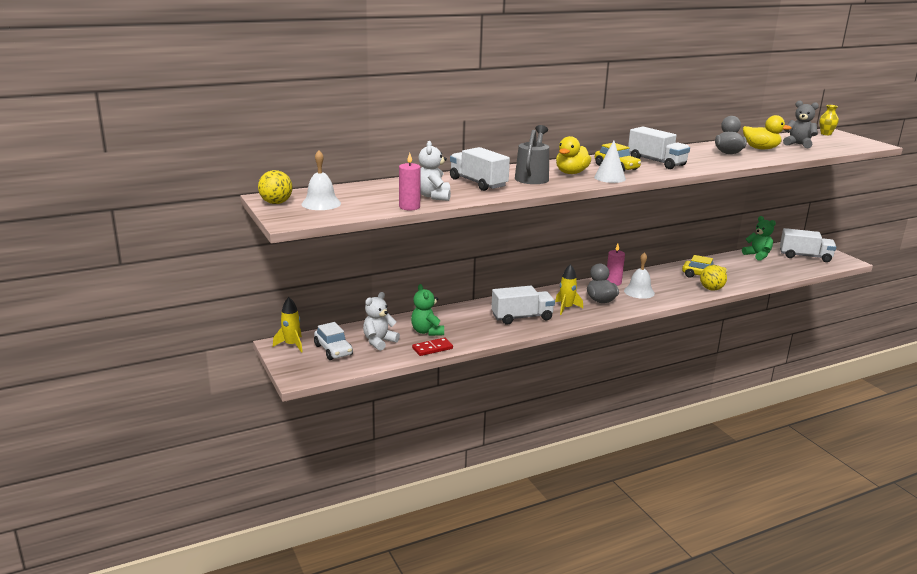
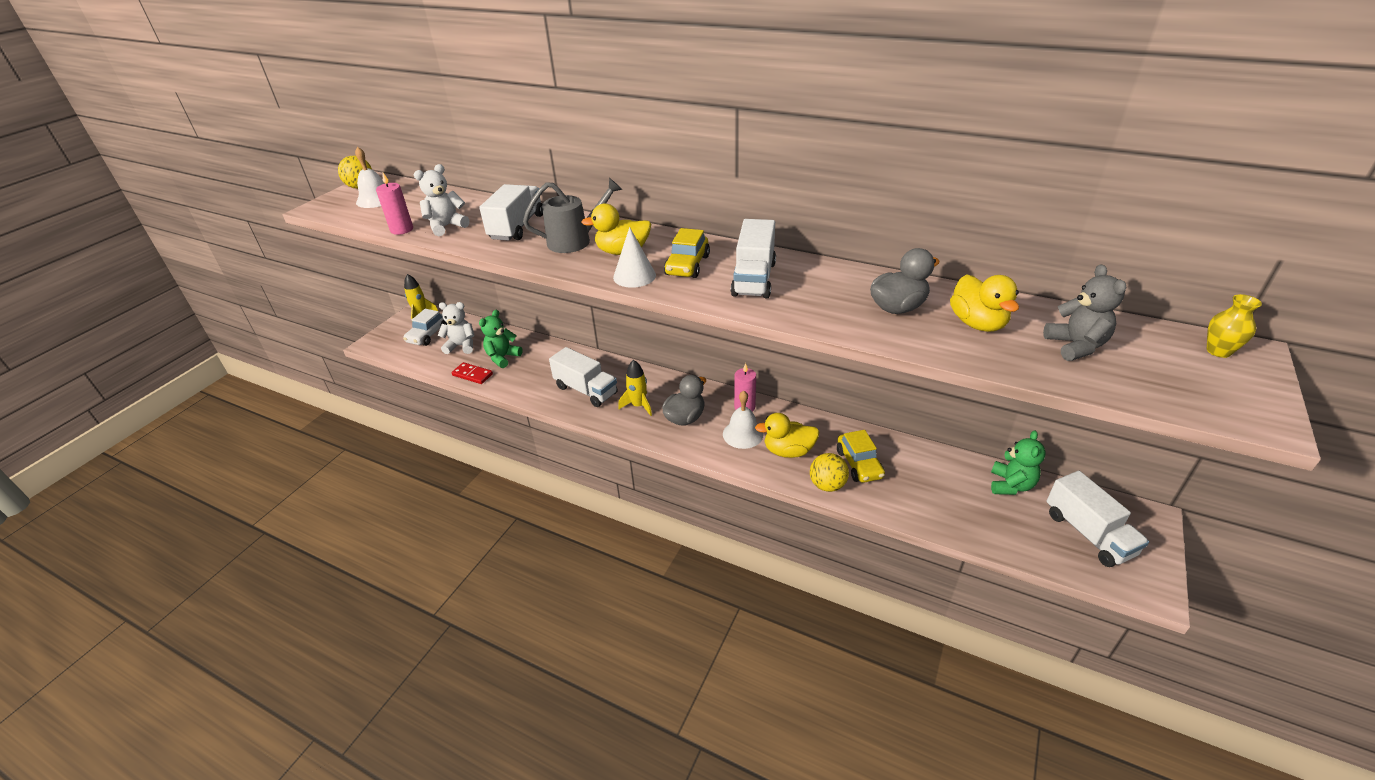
camera: 55 degrees right, 15 degrees up
(670, 287) = (788, 451): none -> yellow duck

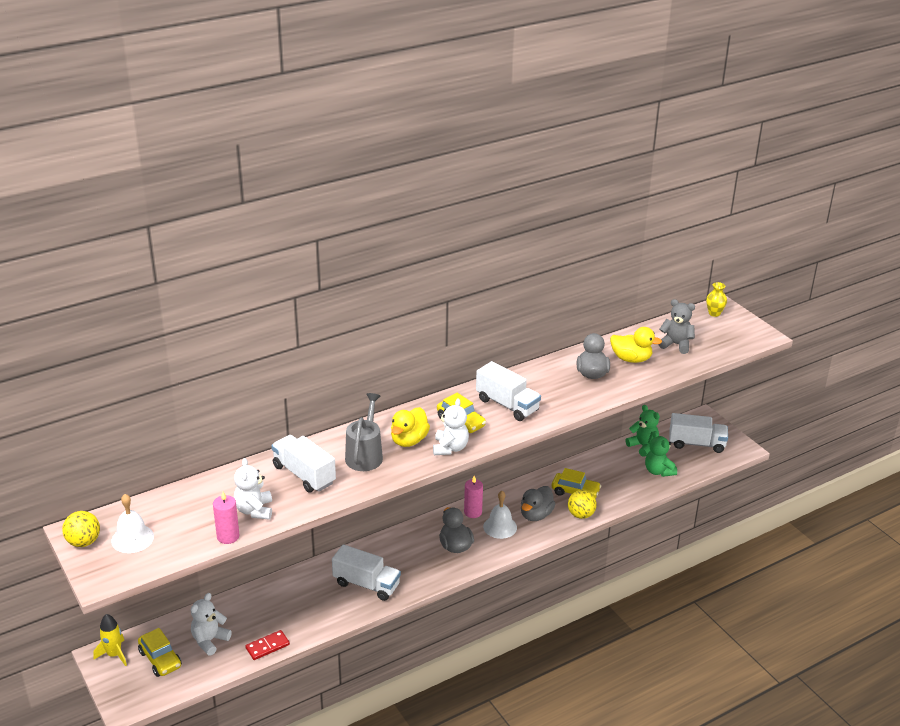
camera: 60 degrees left, 5 degrees down
(428, 335) = (160, 659): white car -> yellow car
(503, 357) = (262, 618): green teddy bear -> green teddy bear (658, 471)
(586, 390) = (366, 584): white truck -> white truck turned 45 degrees clockwise
(634, 276) = (450, 448): white cone -> white teddy bear
(638, 405) = (416, 563): yellow rocket -> none
(788, 451) = (536, 515): yellow duck -> grey duck

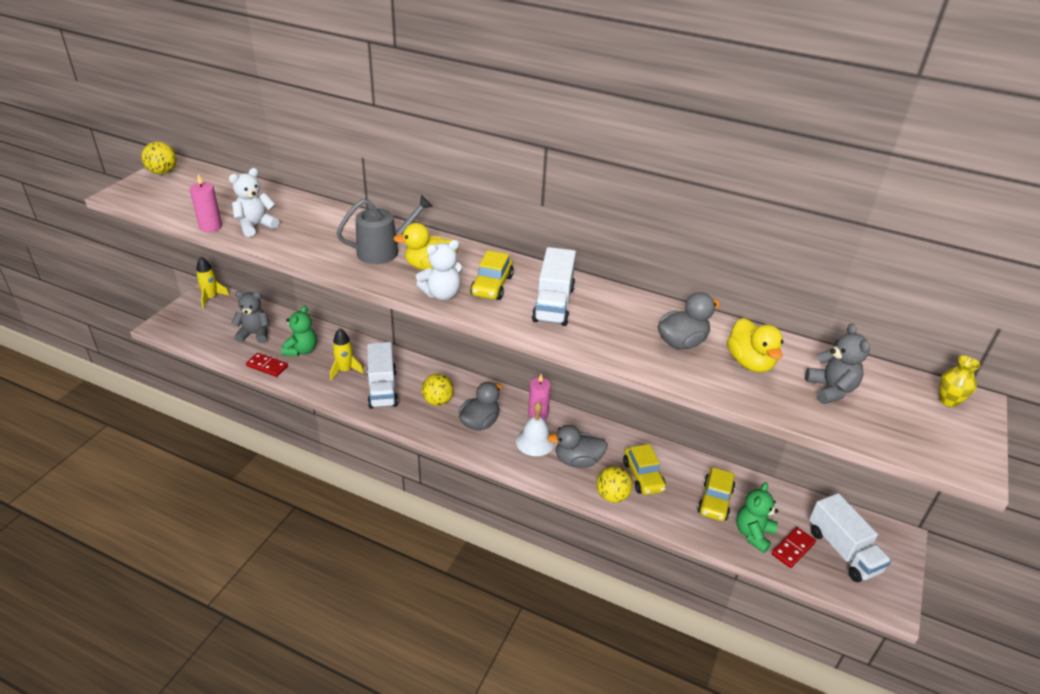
camera: 55 degrees right, 5 degrees up
(132, 538) = (180, 189): white bell -> none
(160, 659) = (219, 320): yellow car -> yellow car (715, 501)
(209, 640) = (254, 334): white teddy bear -> grey teddy bear
(304, 475) = (326, 231): white truck -> none
(321, 598) = (345, 370): none -> yellow rocket
(410, 559) = (438, 401): none -> yellow ball
(643, 446) = (779, 502): green teddy bear -> green teddy bear (301, 350)
(681, 462) = (793, 549): none -> red domino

